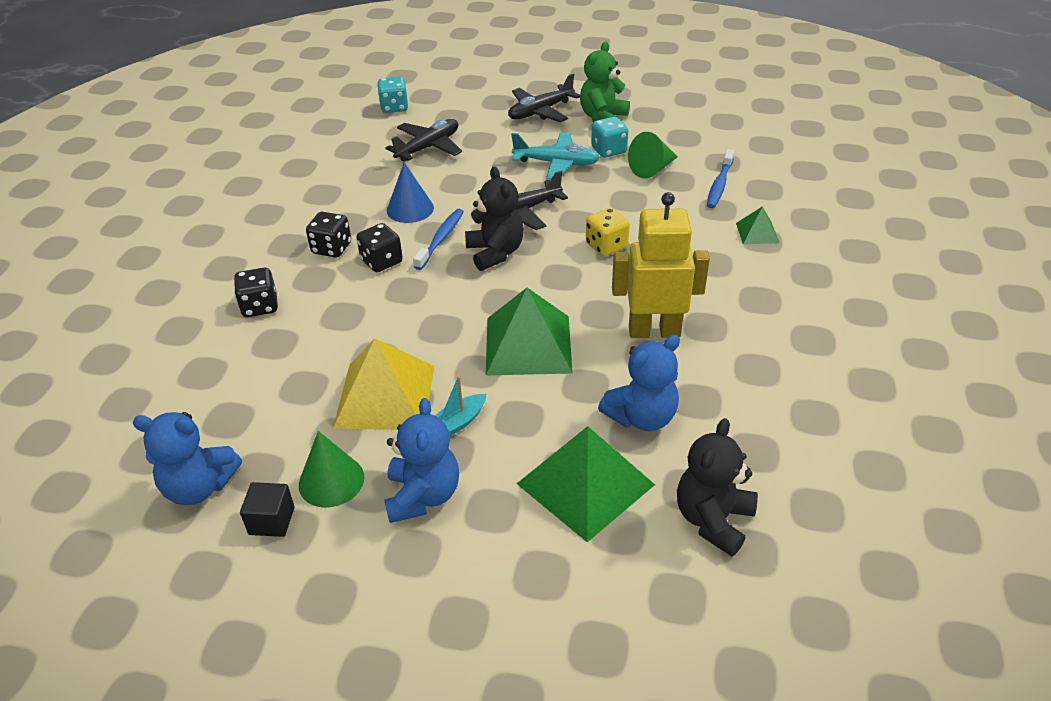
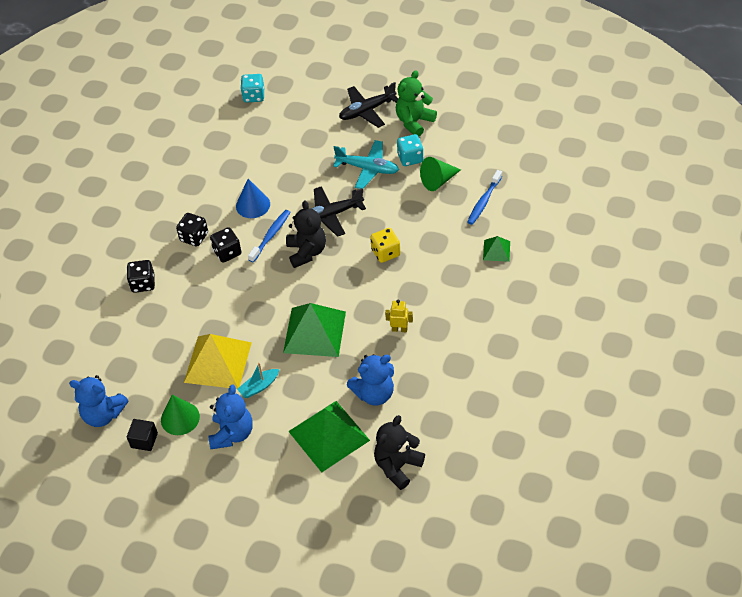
camera: 10 degrees right, 10 degrees up
(428, 147) = (274, 143): black plane -> none
(654, 331) = (399, 329): yellow robot -> yellow robot, size x0.45

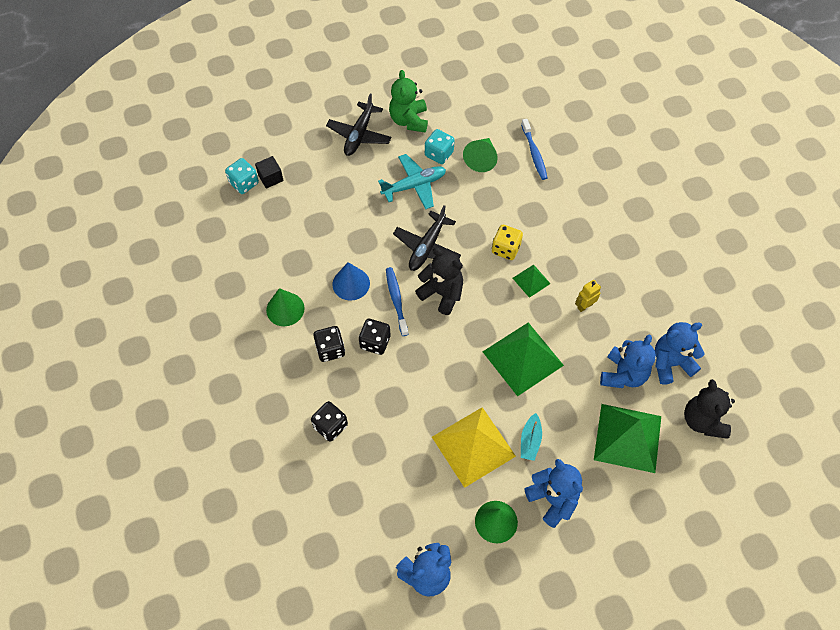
camera: 45 degrees left, 10 degrees up
(144, 440) = (488, 567): black cube -> black cube (270, 178)
(193, 193) = (285, 309): none -> green cone
(419, 411) = (670, 363): none -> blue teddy bear
(496, 250) = (586, 188): green pyramid -> green pyramid (531, 280)

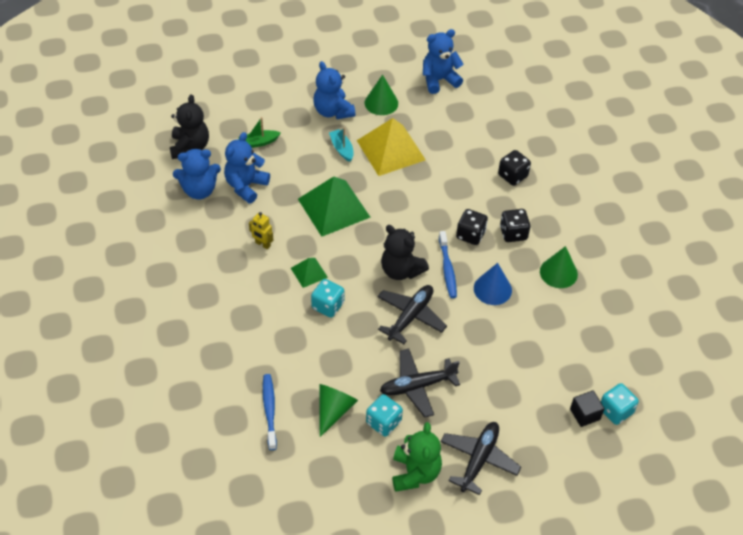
camera: 175 degrees left, 10 degrees down
(414, 185) = (417, 386): turquoise plane -> black plane
(506, 249) = (328, 306): yellow dice -> turquoise dice
(530, 440) = (342, 149): turquoise boat -> turquoise boat turned 45 degrees counterclockwise
(584, 306) = (262, 244): yellow robot -> yellow robot turned 60 degrees clockwise
(627, 437) = (259, 142): green pyramid -> green boat

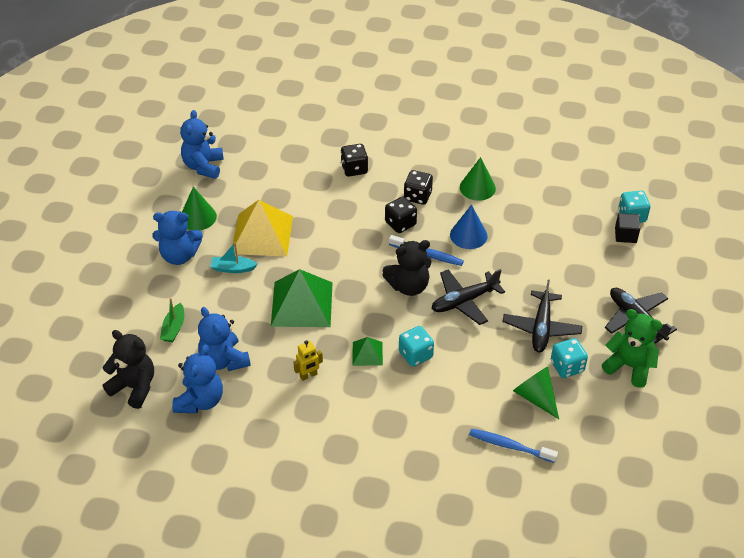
camera: 60 degrees left, 5 degrees down
(410, 316) = (464, 301): black plane -> black plane turned 90 degrees counterclockwise

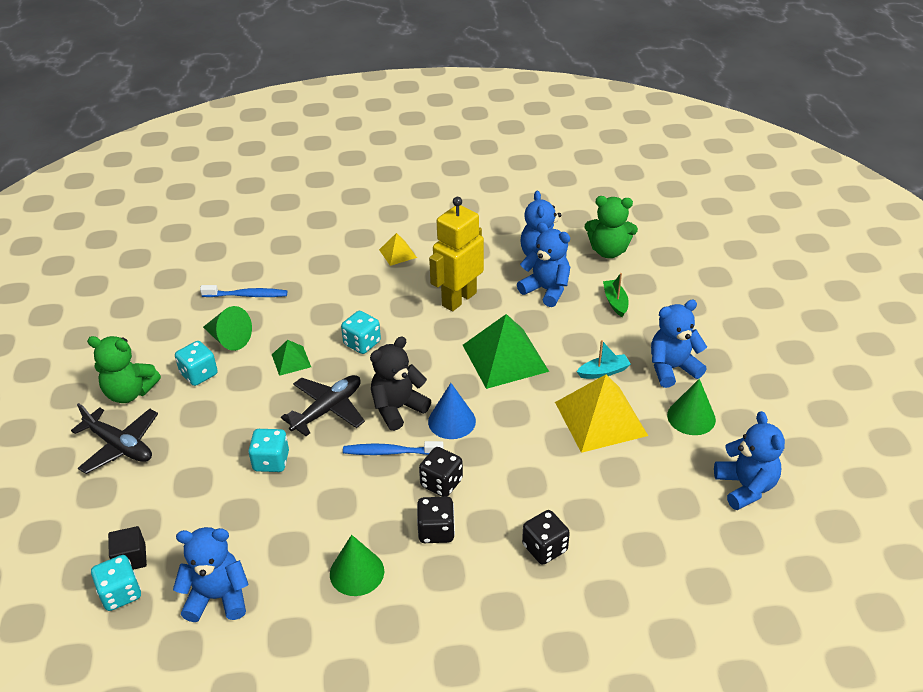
camera: 160 degrees right, 5 degrees down
(134, 387) = (608, 251): black teddy bear -> green teddy bear
(308, 375) = (458, 299): yellow robot -> yellow robot, size x2.21
(340, 454) = (397, 253): none -> yellow pyramid
(367, 353) = (411, 331): green pyramid -> green pyramid (291, 360)
(468, 235) = (347, 493): blue cone -> blue cone (452, 421)
(518, 273) = (271, 461): none -> turquoise dice
(541, 328) = (232, 405): black plane -> none
(568, 198) = (218, 597): none -> blue teddy bear

